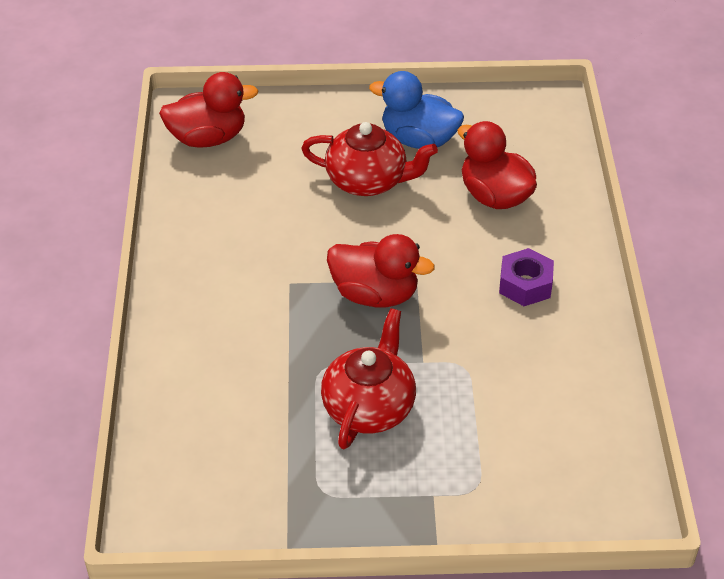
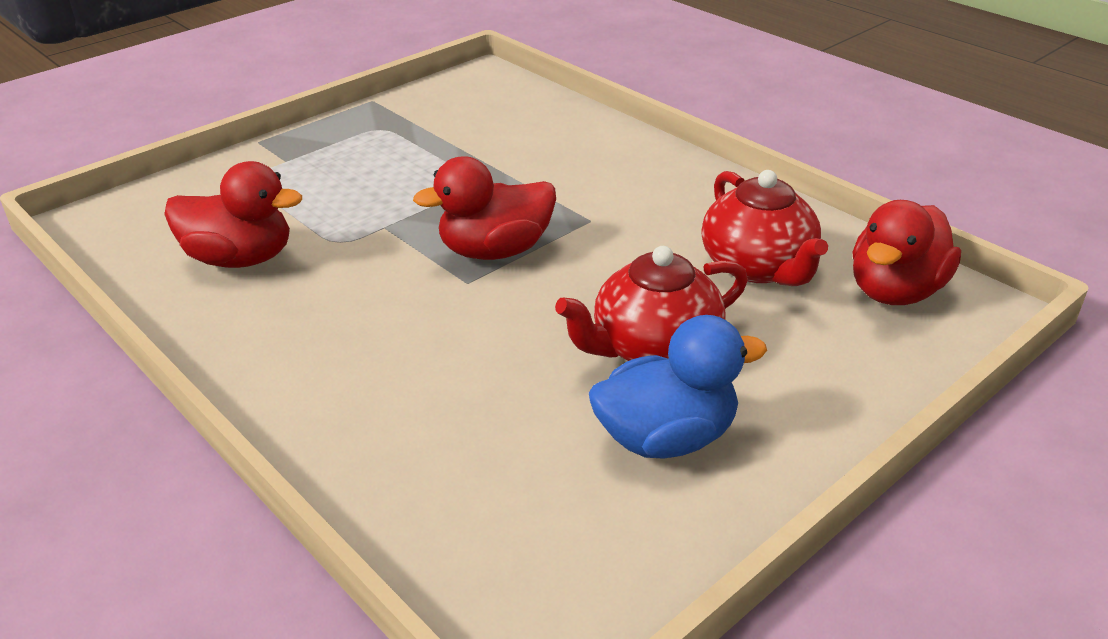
camera: 140 degrees right, 10 degrees down
(369, 407) = (400, 180): red teapot -> red teapot (758, 267)
(494, 196) = (473, 419): red duck -> red duck (240, 259)
(525, 284) = (335, 338): purple nut -> none

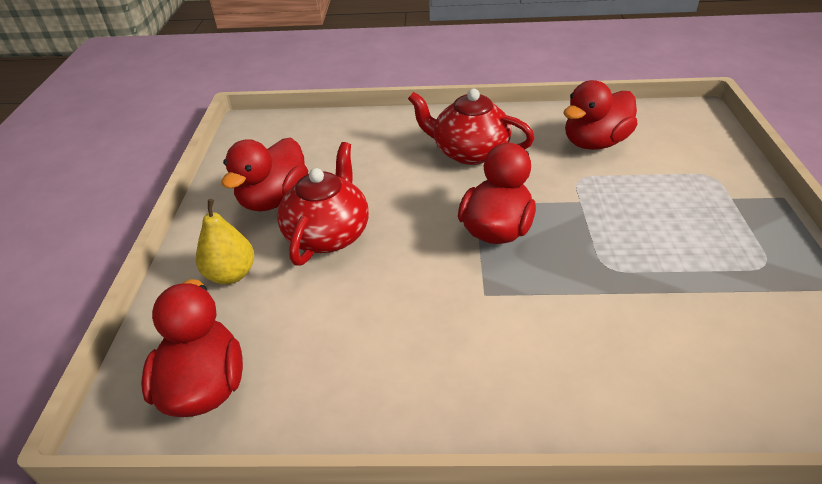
camera: 135 degrees right, 5 degrees up
(666, 438) = (274, 199): blue duck -> red duck
(758, 267) = (325, 336): red teapot -> red teapot (469, 152)
(804, 371) = (231, 274): none -> yellow pear

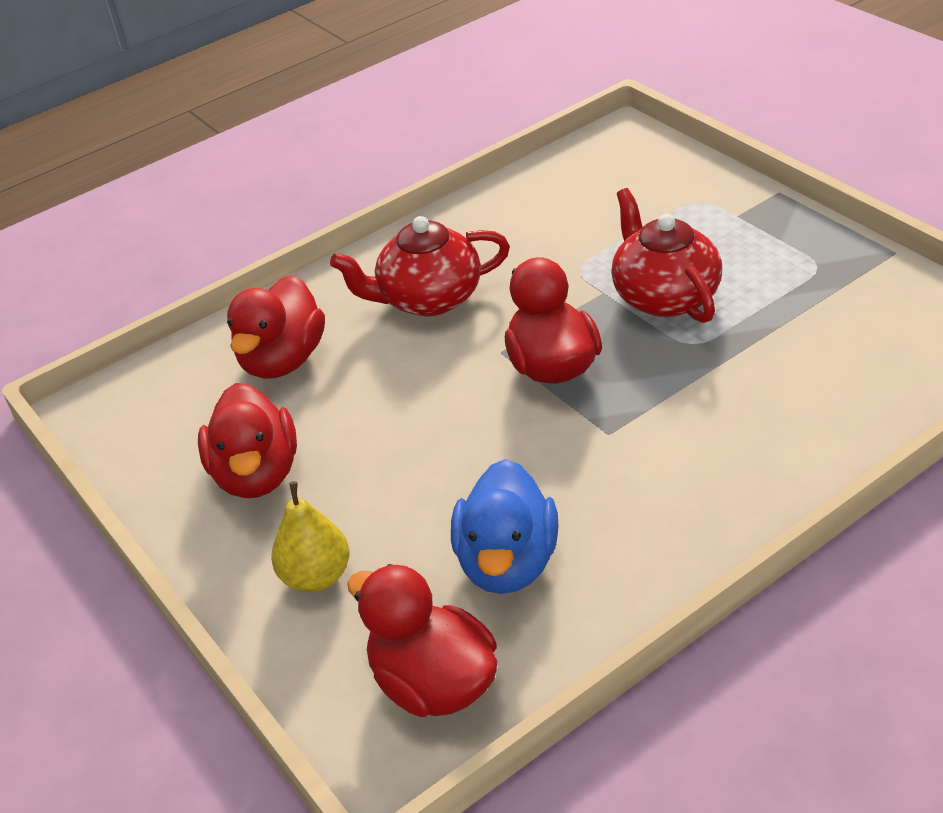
camera: 35 degrees left, 0 degrees up
(328, 234) = (376, 473): red teapot -> red teapot (664, 296)
(331, 338) = (508, 563): none -> blue duck
(595, 143) = (554, 220): red duck -> red duck (283, 360)

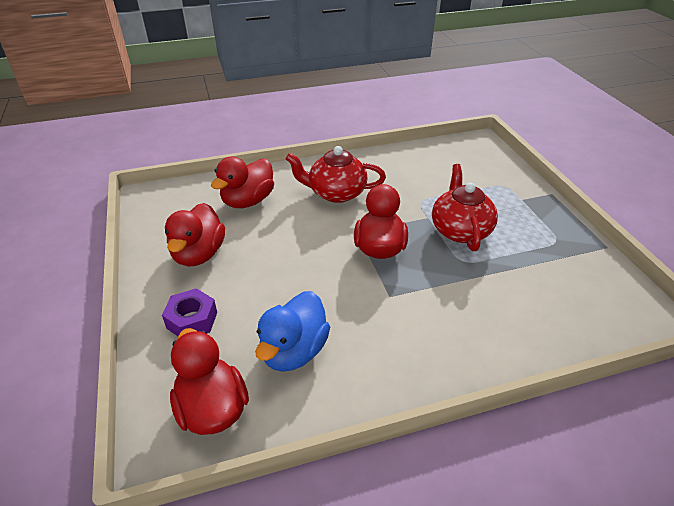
camera: 15 degrees right, 0 degrees up
(316, 577) = (192, 320): yellow pear -> purple nut

